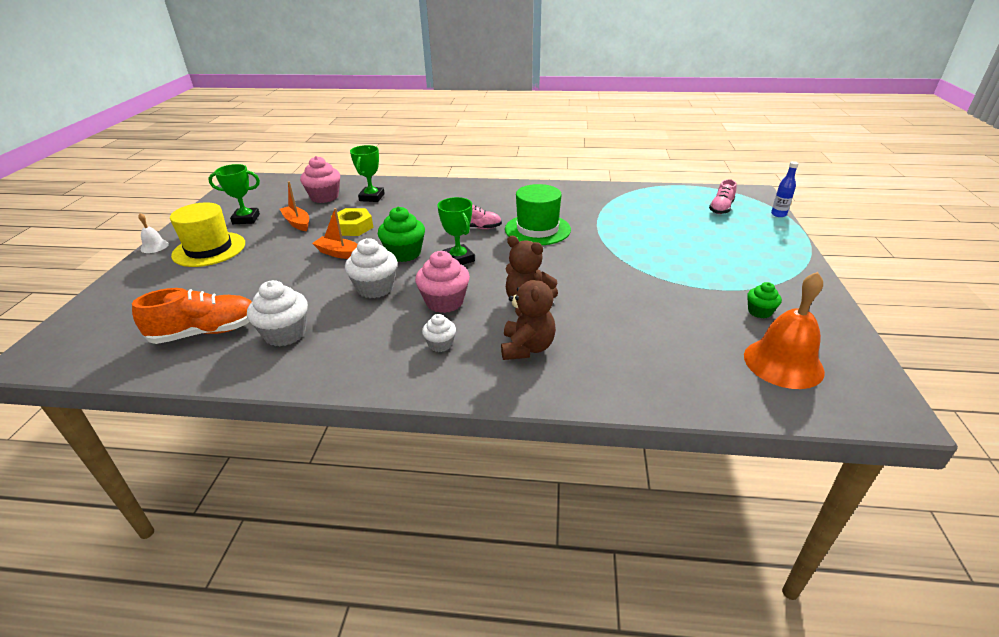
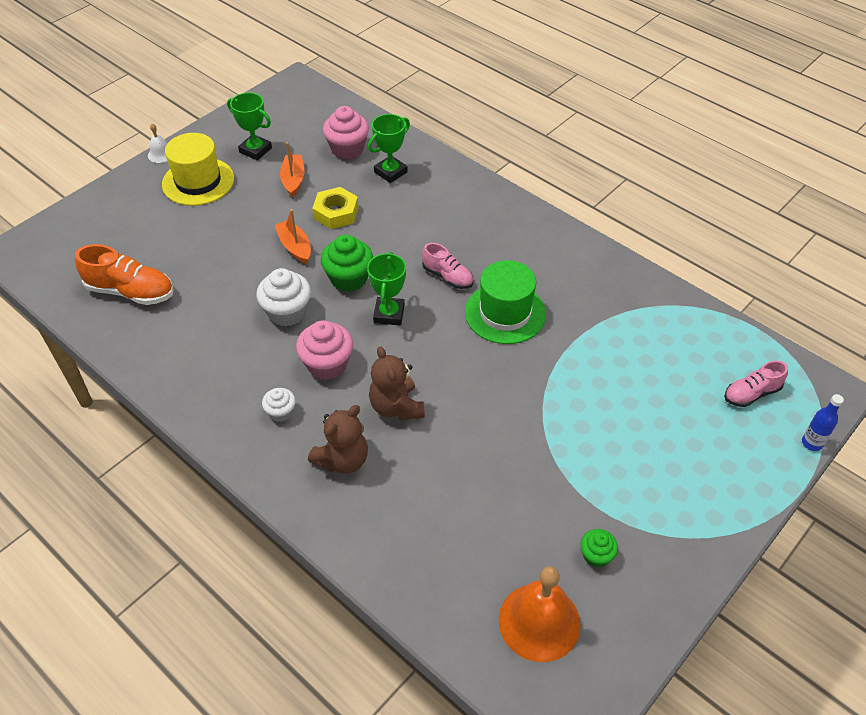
camera: 35 degrees right, 15 degrees up
(285, 334) = (181, 327): white cupcake -> none

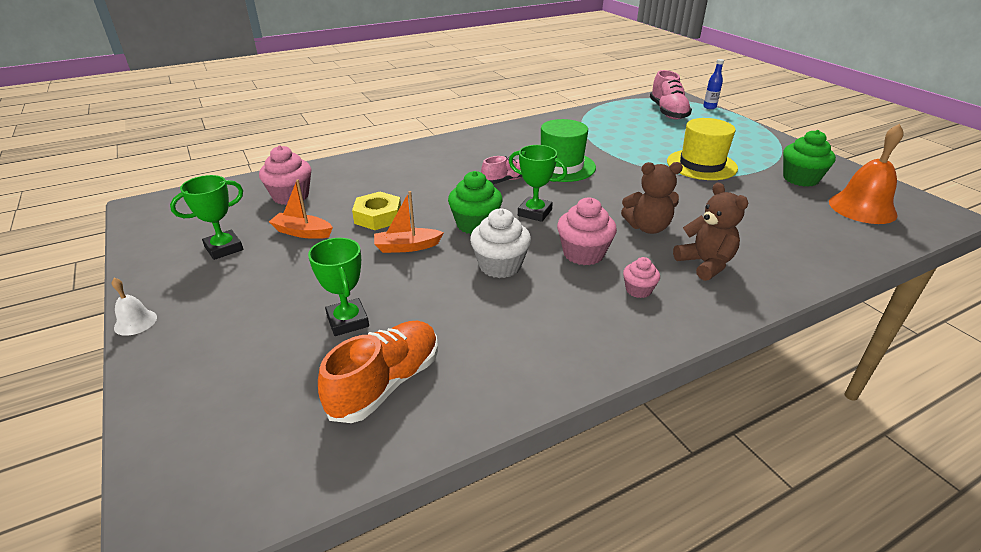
camera: 70 degrees left, 15 degrees down
(198, 181) = (229, 297): yellow hat -> yellow hat (701, 165)
(281, 412) = (638, 290): white cupcake -> pink cupcake
(390, 172) = (350, 182): green trophy -> green trophy (348, 321)
(596, 555) = (800, 179): green cupcake -> green cupcake, size x1.75
(751, 393) = (668, 112): pink shoe -> pink shoe, size x1.59

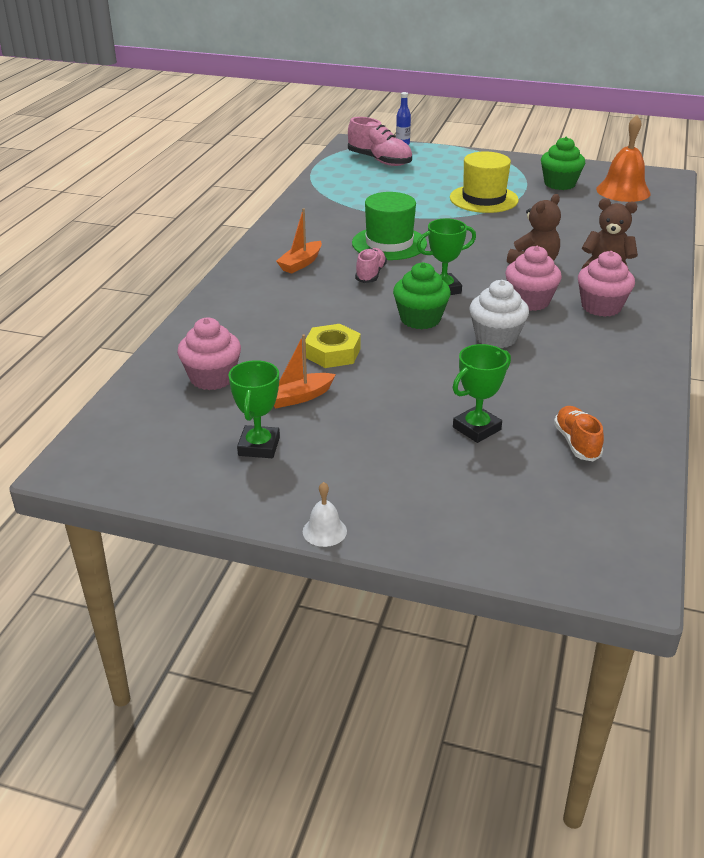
camera: 45 degrees left, 0 degrees up
(348, 321) = (476, 428): green trophy -> green trophy turned 60 degrees counterclockwise
(386, 383) = (576, 443): orange shoe -> orange shoe, size x0.63
(407, 247) = (406, 361): orange boat -> orange boat (301, 263)
(638, 290) = (601, 307): pink cupcake -> pink cupcake, size x1.75

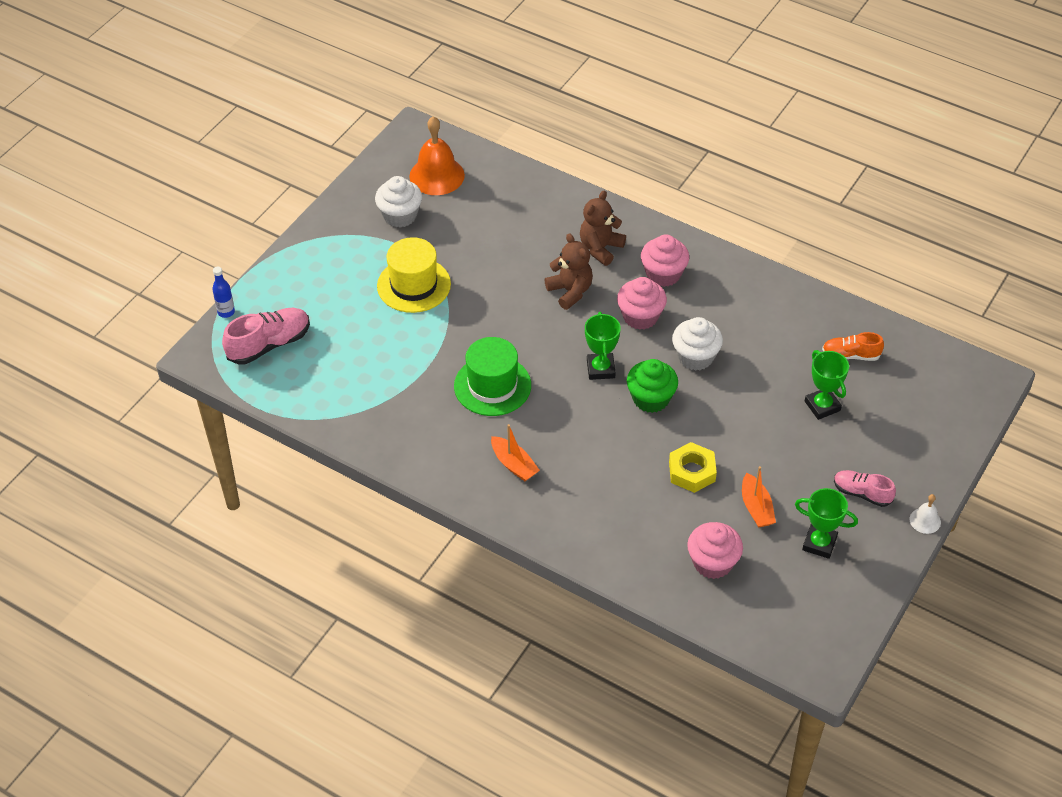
camera: 75 degrees left, 15 degrees up
(370, 274) = (555, 415): pink shoe -> pink shoe (862, 493)
(559, 184) = (400, 215): green cupcake -> white cupcake

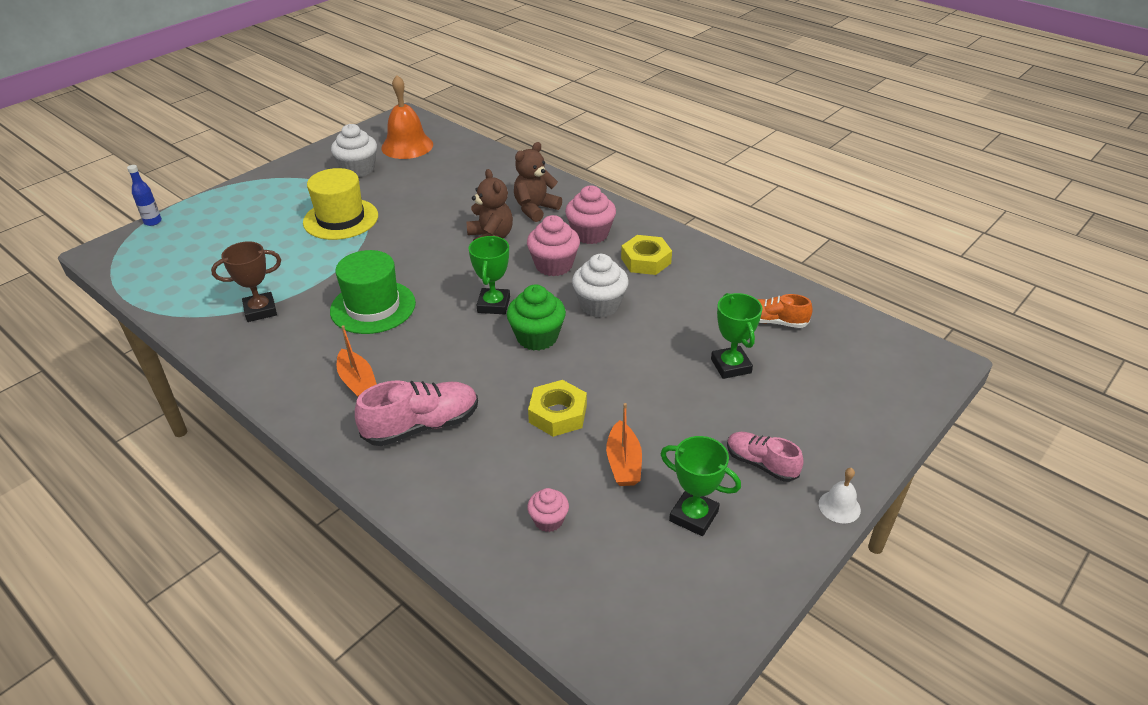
camera: 10 degrees right, 10 degrees down
(269, 344) = (174, 250): pink shoe -> pink shoe (422, 426)
(391, 403) = (260, 310): none -> brown trophy
(712, 563) = (548, 520): pink cupcake -> pink cupcake, size x0.57
(723, 300) = (646, 260): none -> yellow nut

